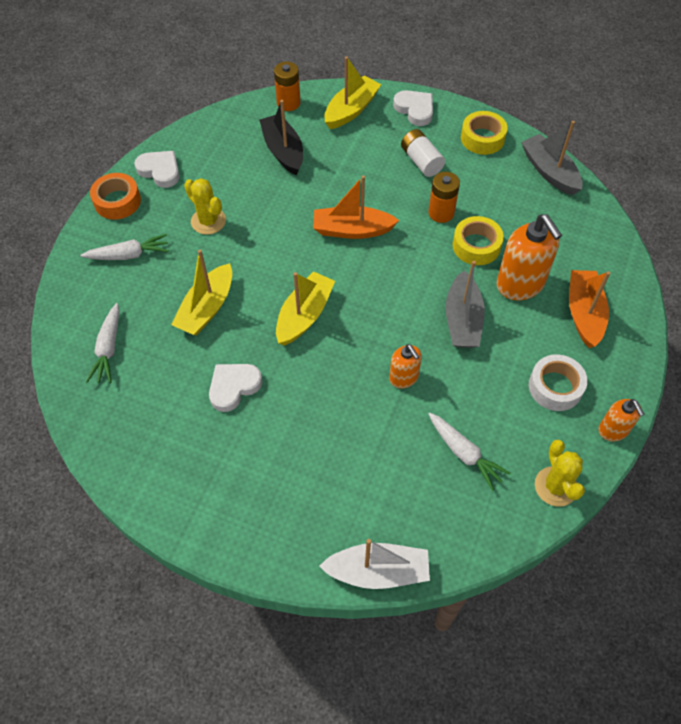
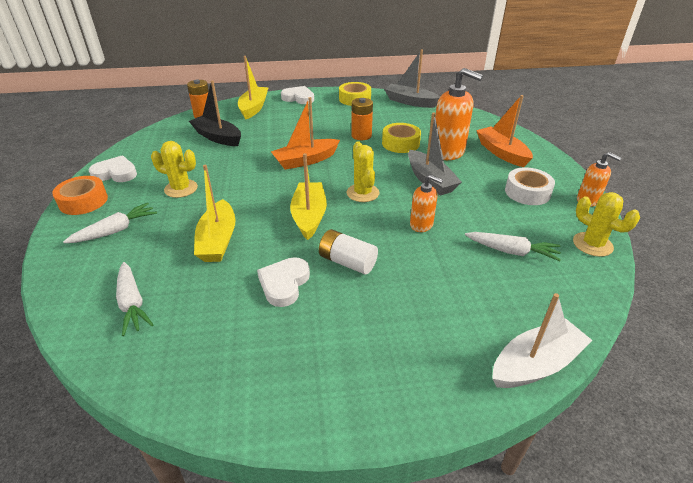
camera: 30 degrees left, 20 degrees down
(377, 307) = (362, 193): none -> yellow cactus
(421, 161) = (324, 117): white battery -> white battery (347, 262)

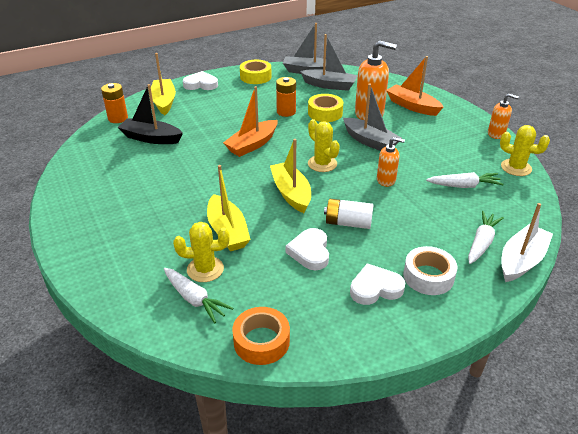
camera: 20 degrees left, 0 degrees up
(83, 201) = (67, 226): orange tape -> orange tape (261, 341)
(115, 173) = (76, 193): white heart -> white heart (375, 288)
(115, 231) = (125, 245): white carrot -> white carrot (481, 243)
(181, 189) = (155, 194): yellow cactus -> yellow cactus (205, 269)
(423, 118) = (329, 85): none -> grey boat
(527, 192) = (450, 136): white tape -> white tape (428, 276)

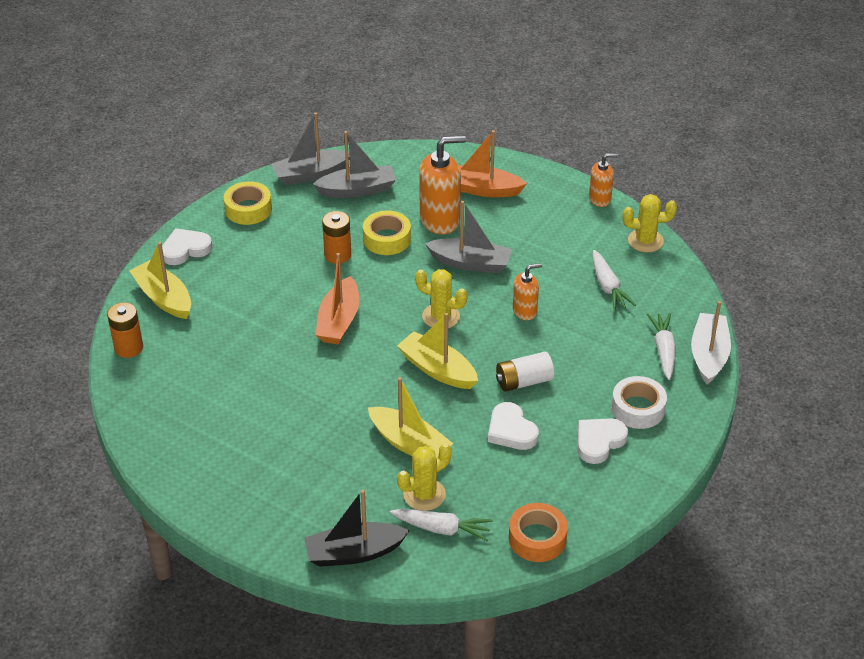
camera: 30 degrees left, 5 degrees up
(151, 138) = (205, 360): black boat -> black boat (354, 553)
(464, 186) = (608, 287): white carrot -> white carrot turned 105 degrees clockwise

